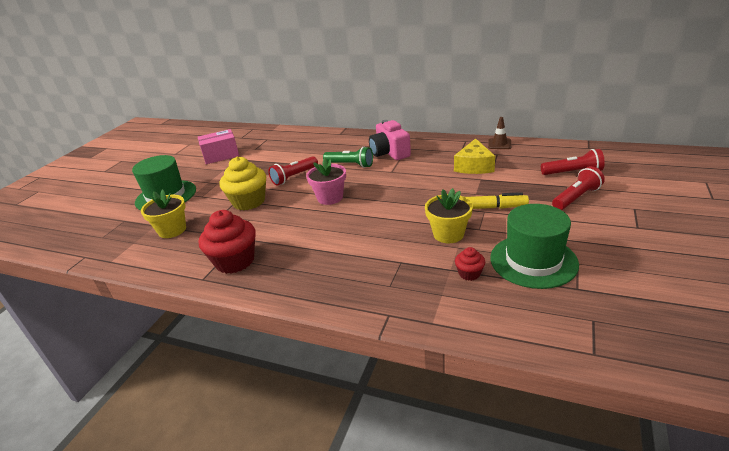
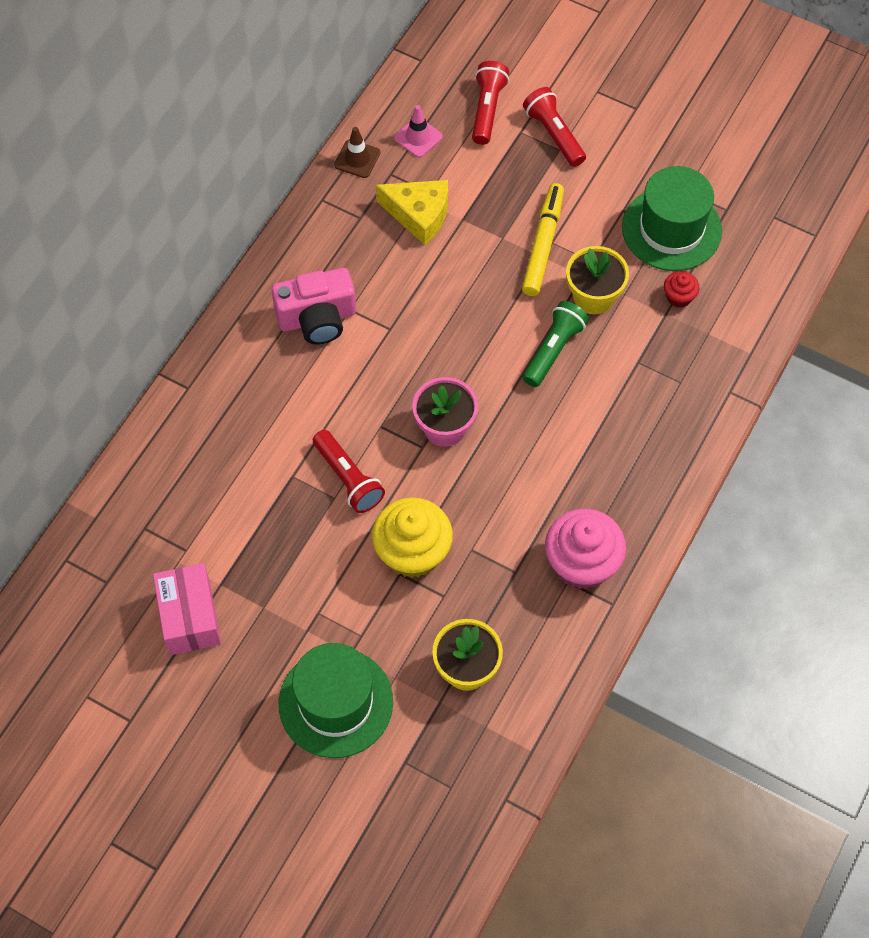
camera: 85 degrees left, 30 degrees up
(235, 261) = (582, 563): red cupcake -> pink cupcake
(350, 165) = (338, 386): green flashlight -> green flashlight (553, 350)
(530, 156) = (418, 137): none -> pink traffic cone

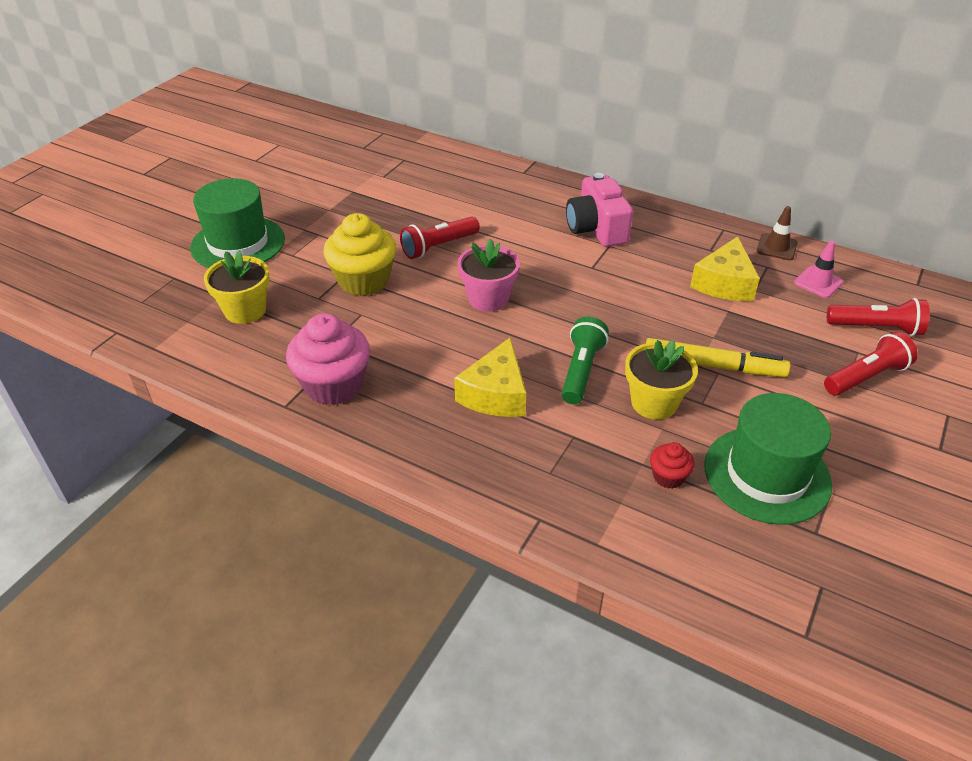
camera: 90 degrees right, 20 degrees down
(189, 617) = (328, 179): pink box -> none
(553, 350) = (581, 370): green flashlight -> green flashlight turned 105 degrees counterclockwise
(588, 422) = (495, 394): none -> yellow cheese

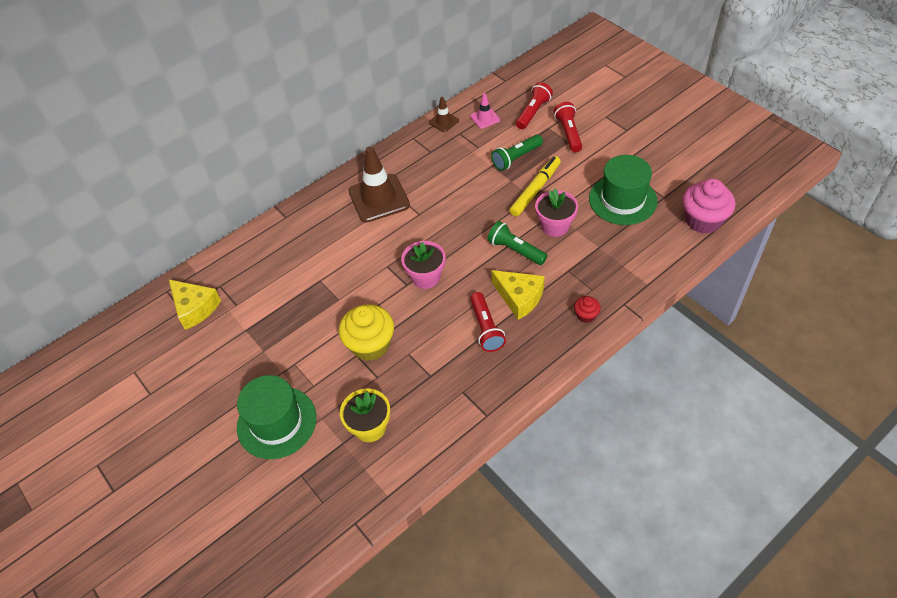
camera: 65 degrees left, 10 degrees up
(333, 385) = (477, 383): pink cupcake -> pink cupcake (703, 220)
(438, 246) = (352, 290): red flashlight -> red flashlight (486, 328)
(596, 229) = (379, 198): pink camera -> brown traffic cone
(654, 403) = (555, 226): yellow flower pot -> pink flower pot
(668, 477) = (611, 239): red cupcake -> red cupcake (586, 315)
(724, 283) = (466, 158): yellow cheese -> yellow cheese (195, 308)
(763, 331) = (516, 158): none -> green flashlight

